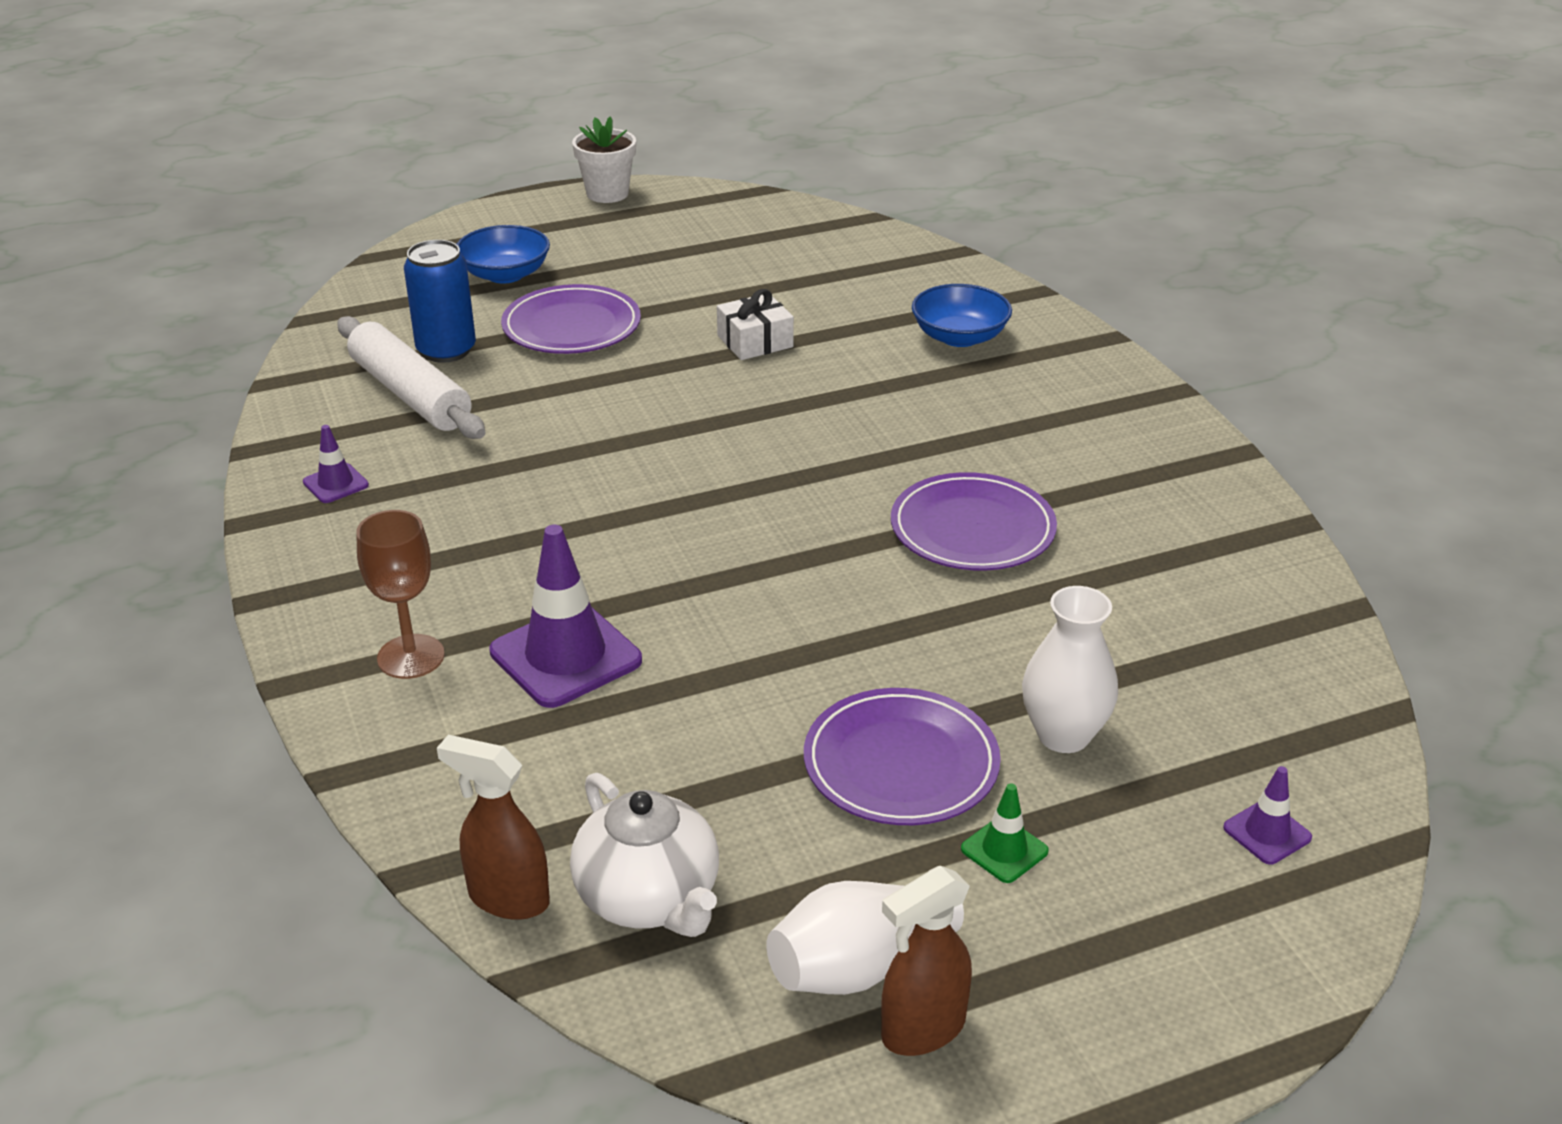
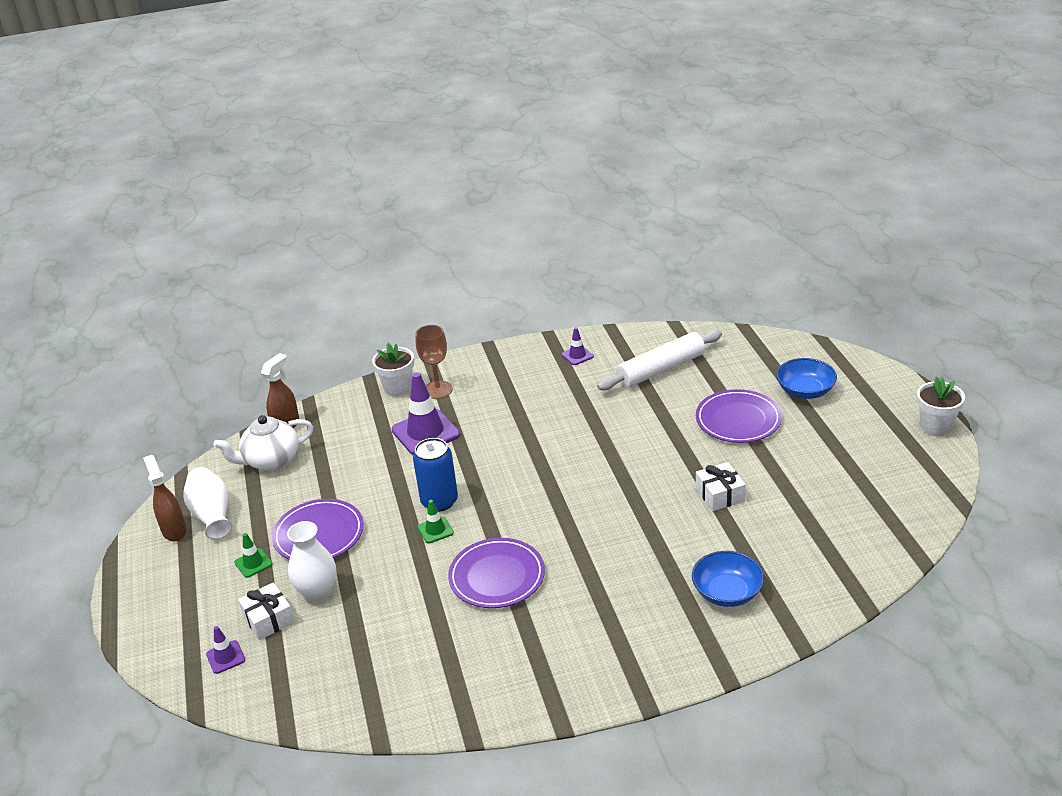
camera: 100 degrees right, 0 degrees up
(389, 720) = (398, 388): none -> white flower pot
(446, 350) = (709, 377): blue can -> blue can (439, 501)
(867, 608) = (435, 530): none -> green traffic cone
(1151, 791) = (268, 619): none -> white gift

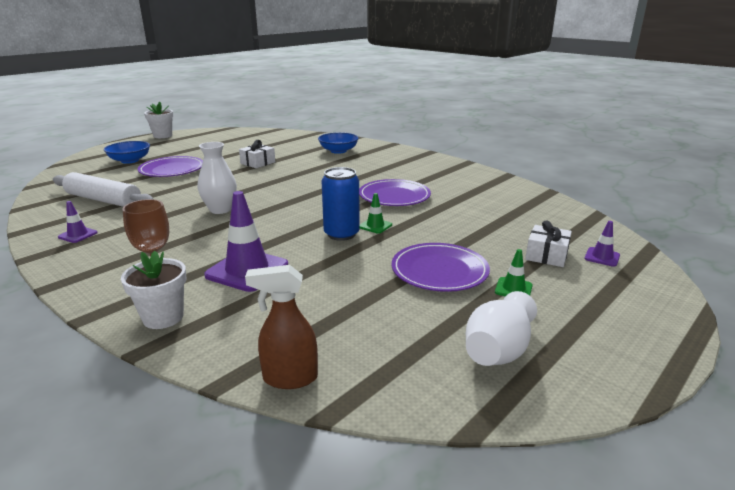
camera: 125 degrees left, 10 degrees down
(174, 530) = (554, 368): brown spray bottle -> none
(271, 460) = (369, 354): white teapot -> none
(317, 592) = (494, 246): white vase -> white vase (220, 209)

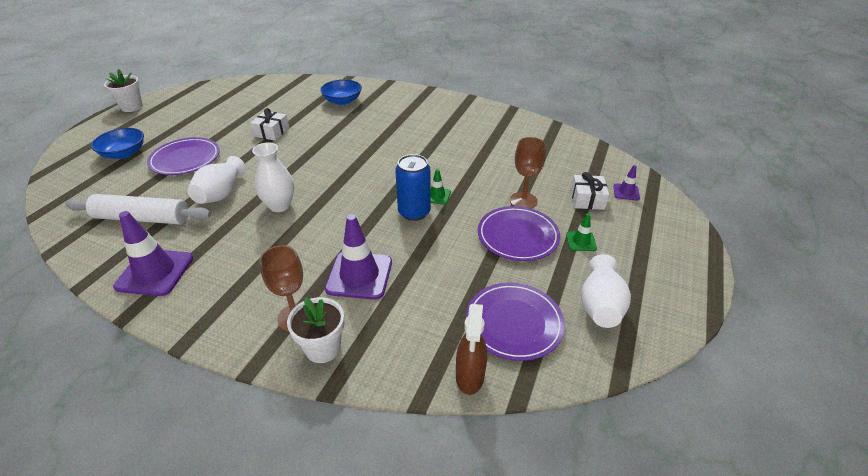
camera: 20 degrees left, 15 degrees up
(78, 235) = (155, 272): purple traffic cone -> purple traffic cone, size x2.02
(179, 195) = (221, 194): none -> white vase
(289, 378) = (469, 377): brown spray bottle -> brown spray bottle turned 60 degrees counterclockwise
(394, 196) = (432, 155): purple plate -> purple plate (514, 323)
(467, 244) = (523, 201): none -> brown goblet

